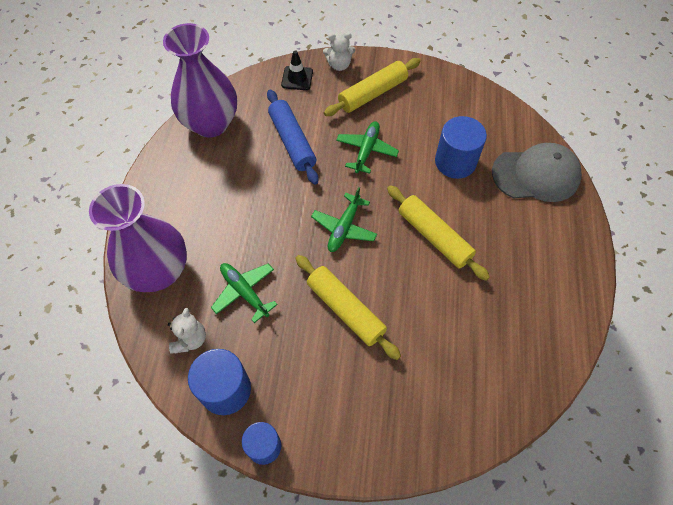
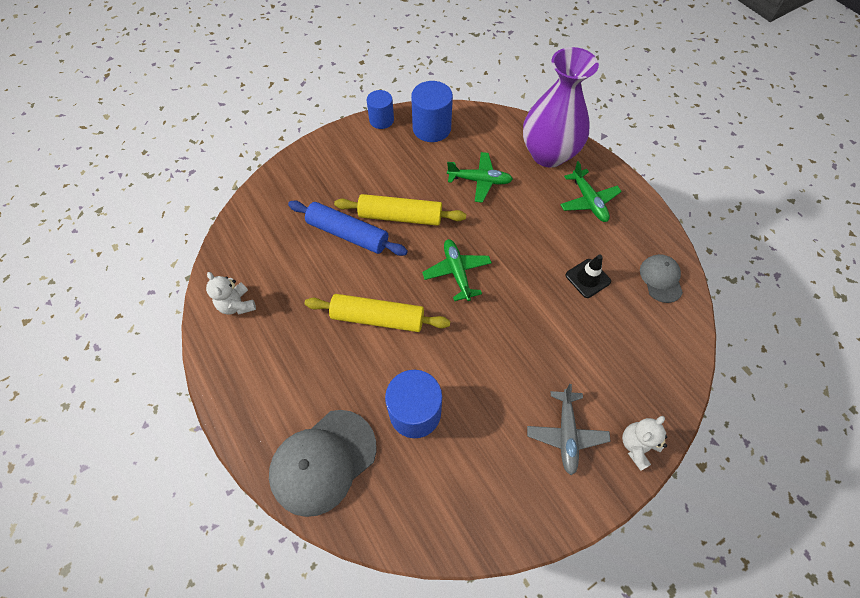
camera: 140 degrees right, 0 degrees up
(190, 339) = (482, 136): white teddy bear -> white teddy bear (237, 305)
(211, 123) = (661, 279): purple vase -> grey cap
(292, 141) = (578, 315): blue rolling pin -> blue rolling pin (348, 234)
(297, 78) = (654, 390): black traffic cone -> black traffic cone (587, 278)
(366, 150) = (507, 358): green plane -> green plane (588, 201)
(372, 93) = (566, 434): yellow rolling pin -> grey plane

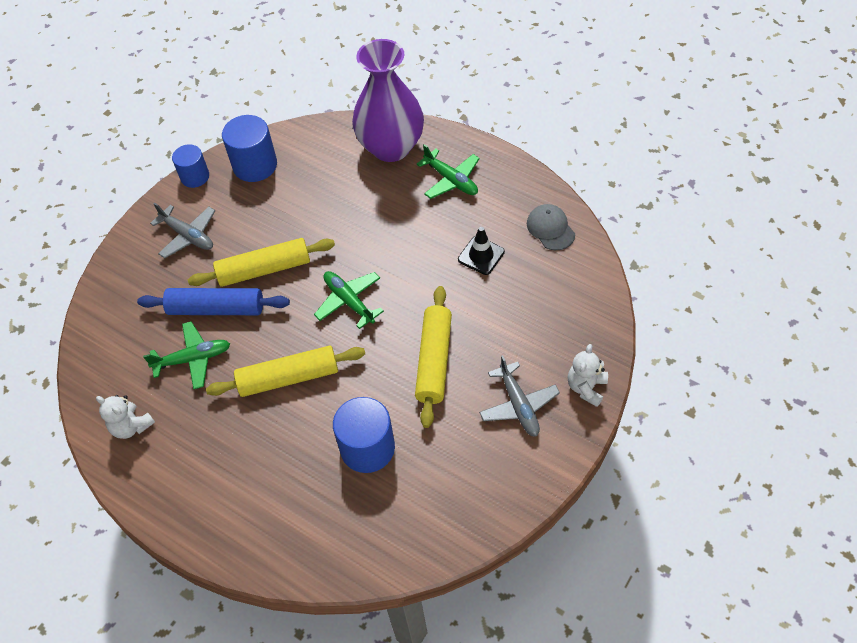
camera: 20 degrees left, 5 degrees down
(323, 461) = (298, 530): grey cap -> none
(354, 165) = (188, 236): none -> grey plane
(480, 181) = (331, 201): green plane -> green plane (193, 359)
(507, 357) = (434, 361): none -> yellow rolling pin

